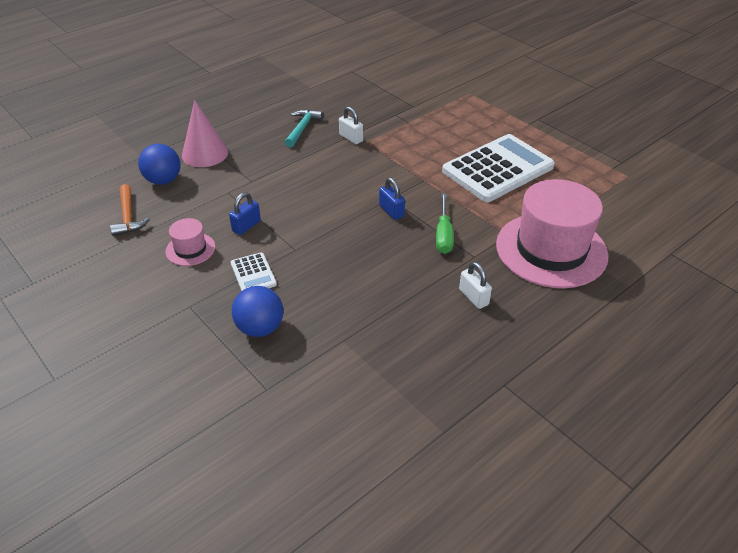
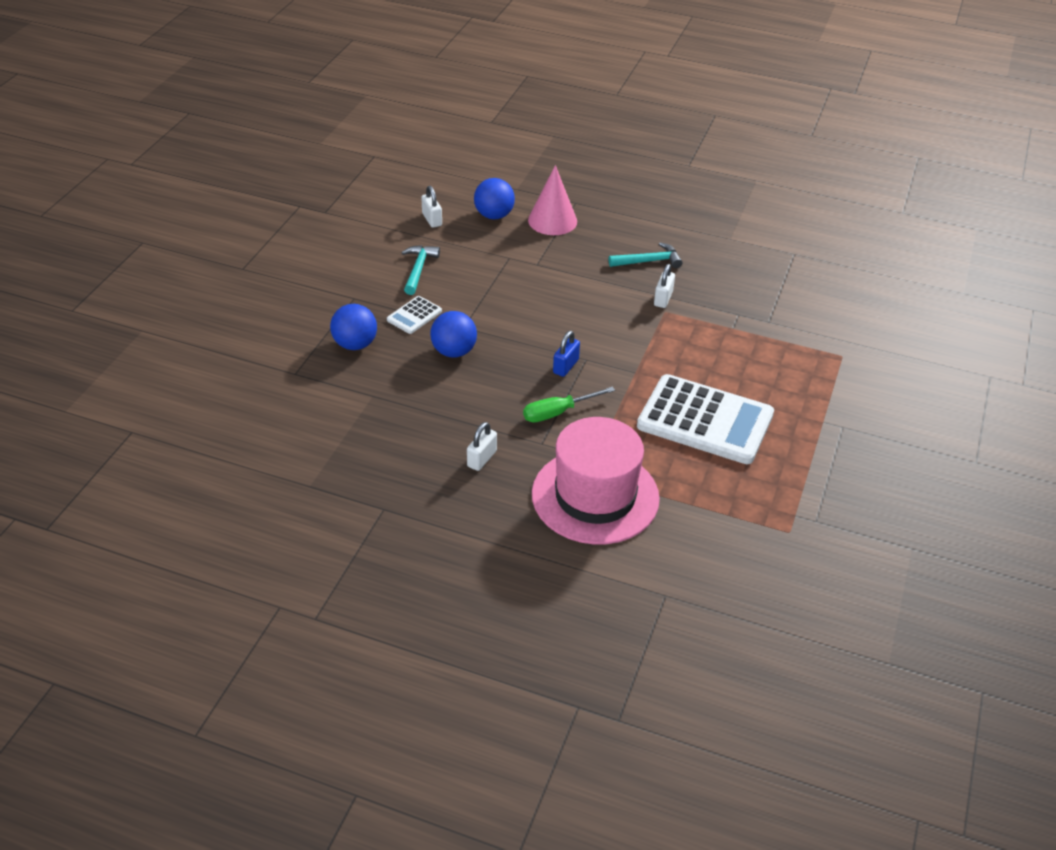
camera: 60 degrees right, 0 degrees up
(128, 217) = (432, 219): orange hammer -> white padlock
(190, 249) = (418, 269): pink hat -> turquoise hammer
(246, 226) = (471, 287): blue padlock -> none
(324, 266) = (454, 351): none -> blue ball

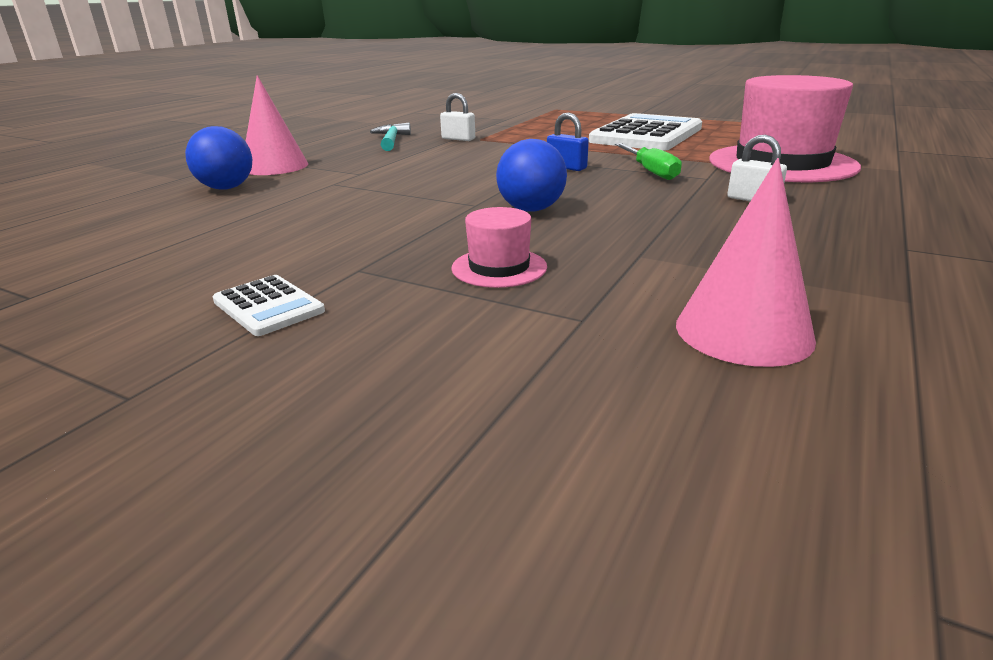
camera: 80 degrees left, 15 degrees down
(280, 421) = (743, 331): none -> pink cone
(355, 344) = (499, 267): blue ball -> pink hat
(414, 315) = (435, 229): white calculator -> white calculator (268, 306)
(418, 269) = (314, 226): turquoise hammer -> none
(432, 219) = (187, 218): white padlock -> none

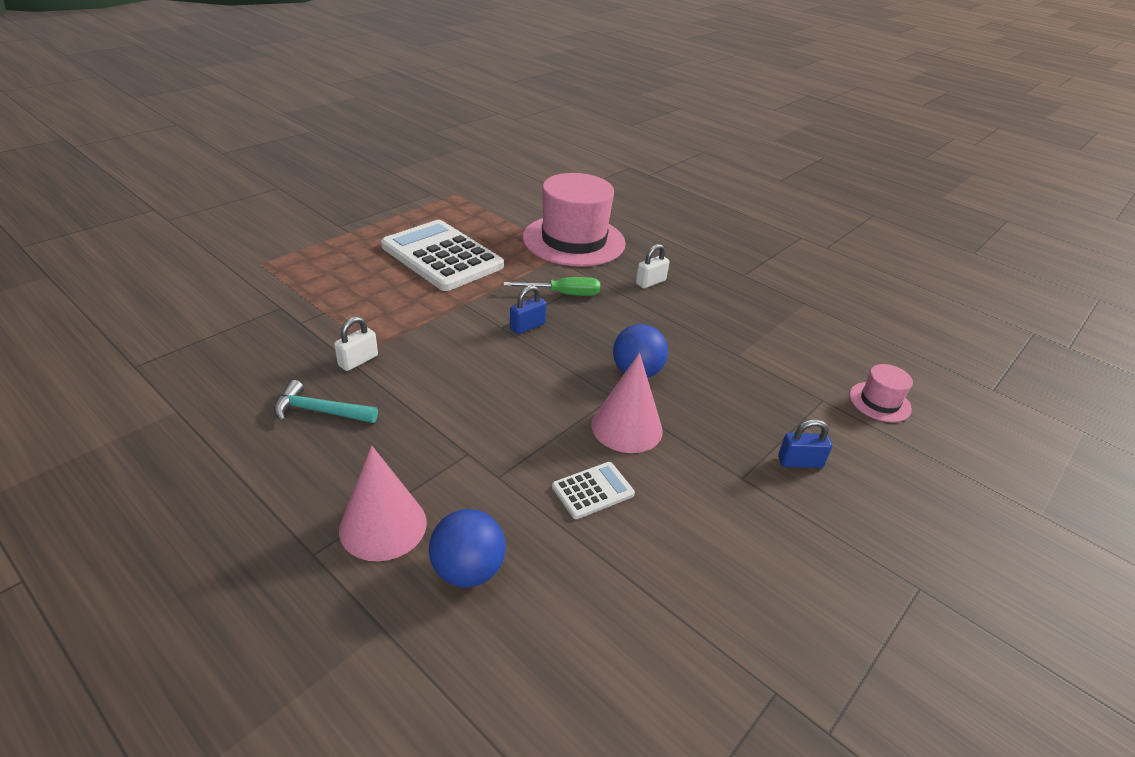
camera: 80 degrees left, 10 degrees up
(268, 306) = (802, 527): white calculator -> white calculator (593, 491)
(403, 303) = (800, 462): none -> blue padlock
(499, 267) = (749, 412): pink hat -> pink hat (879, 402)
(743, 331) = (835, 357): pink cone -> pink cone (626, 427)

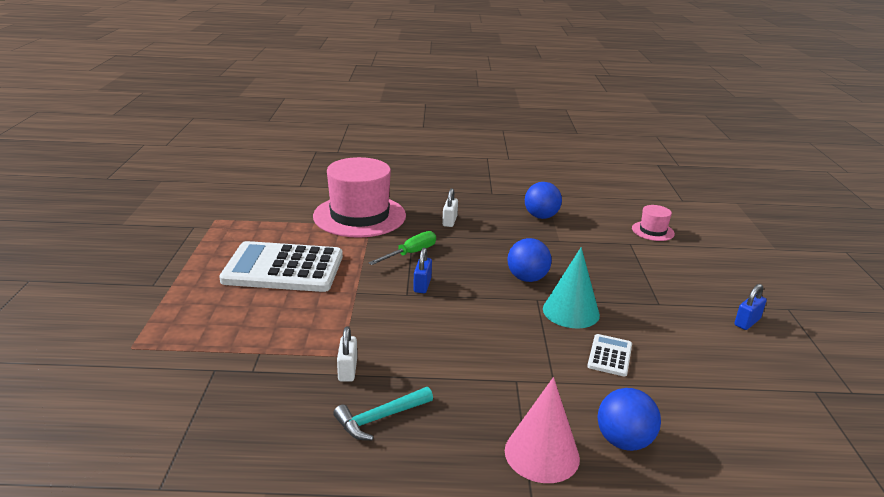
camera: 40 degrees left, 10 degrees down
(626, 427) = (571, 311): pink cone -> turquoise cone
(759, 322) = (541, 216): none -> blue ball
(800, 462) = (668, 280): blue padlock -> blue padlock (747, 322)

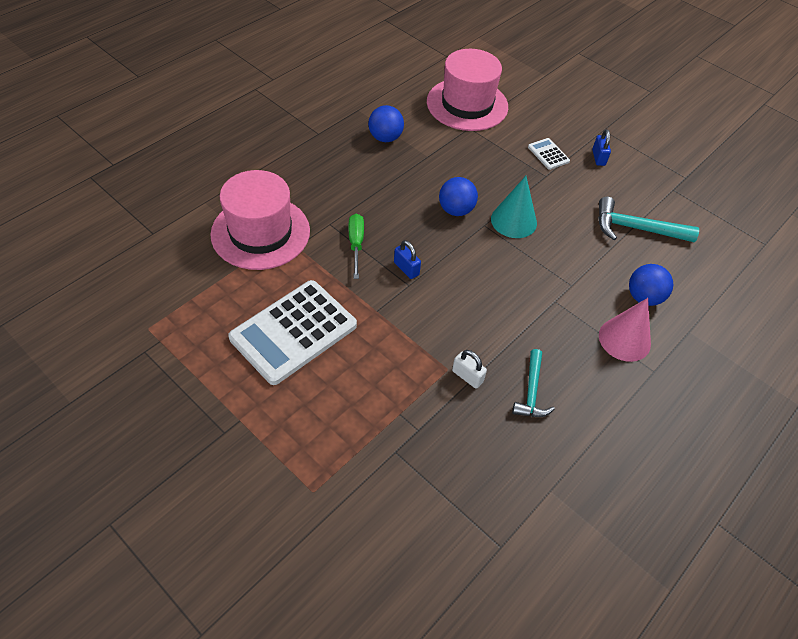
camera: 50 degrees left, 25 degrees up
(449, 221) = (333, 189): white padlock -> none
(610, 356) = (572, 241): white calculator -> white calculator (548, 154)
(653, 231) = (467, 104): pink hat -> pink hat, size x2.23
(707, 390) = (636, 228): none -> turquoise hammer

